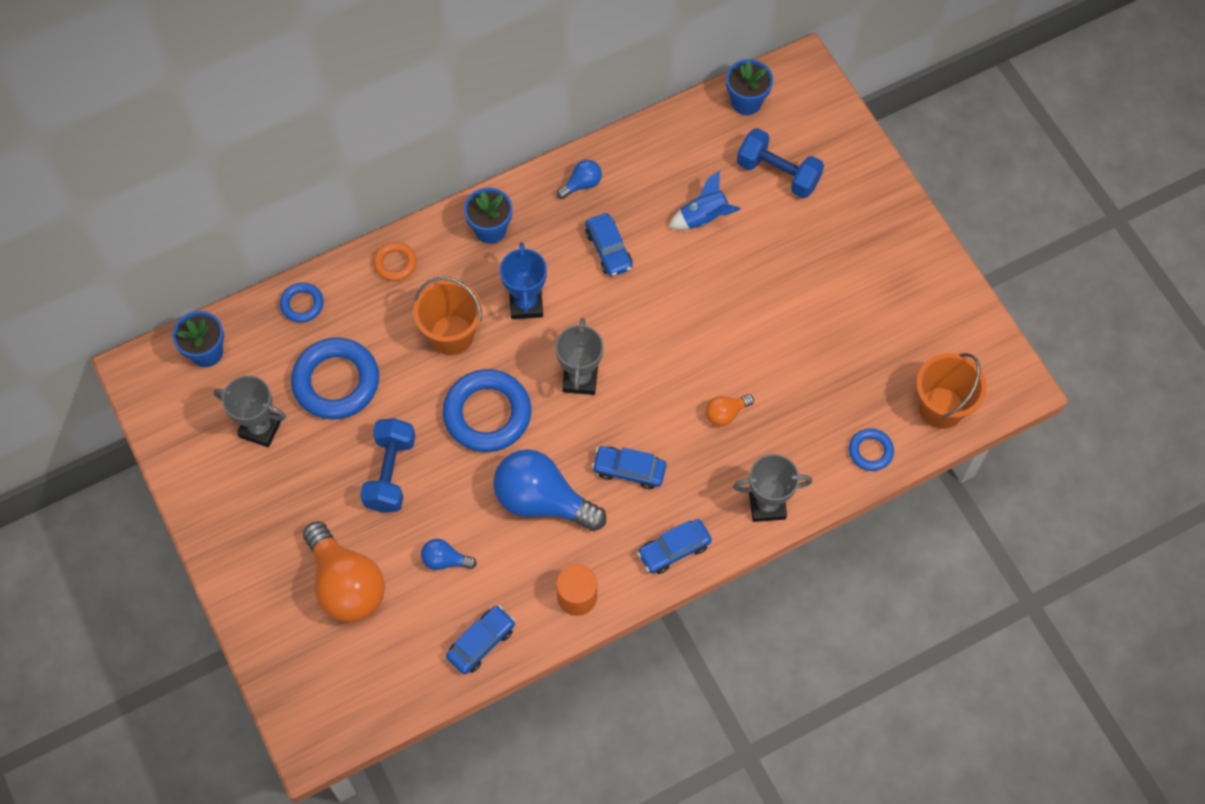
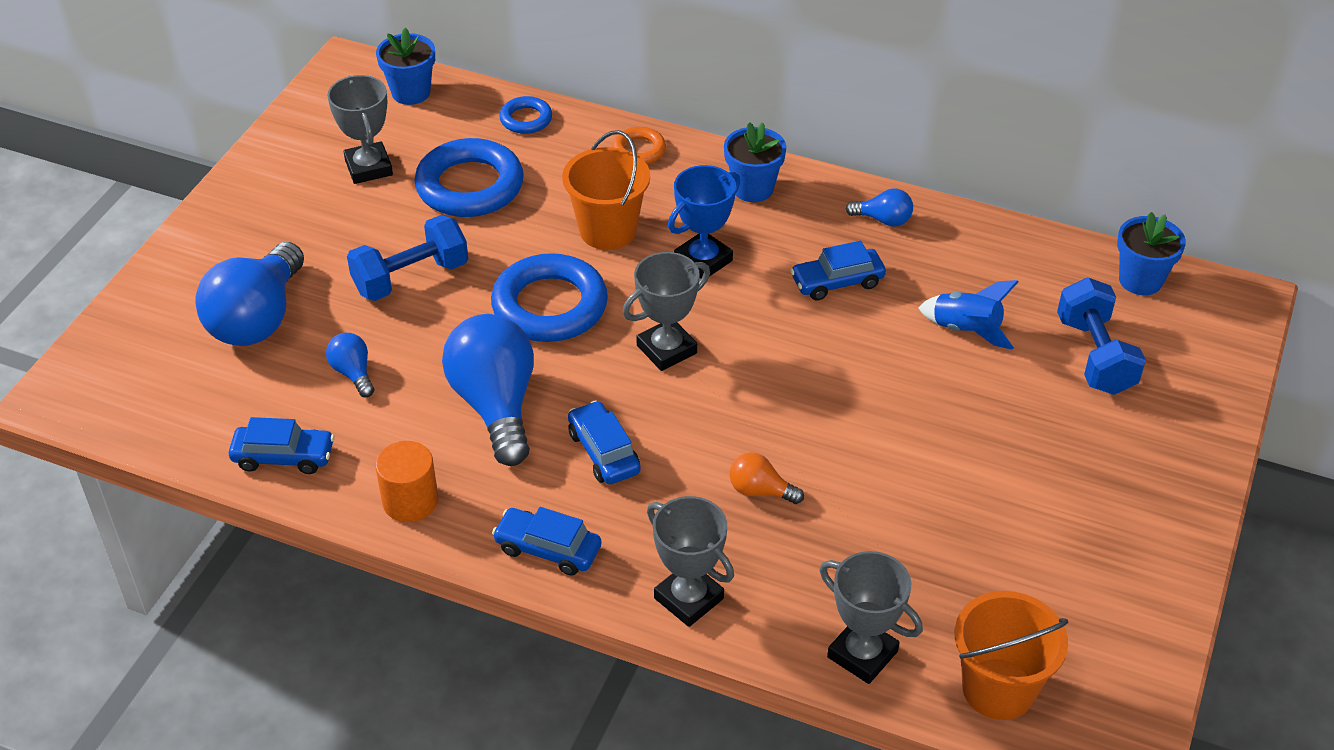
camera: 50 degrees right, 20 degrees down
(346, 584) = (257, 319): orange light bulb -> blue light bulb
(609, 249) = (837, 282): blue car -> blue car turned 45 degrees clockwise
(870, 451) = (862, 654): blue ring -> grey trophy

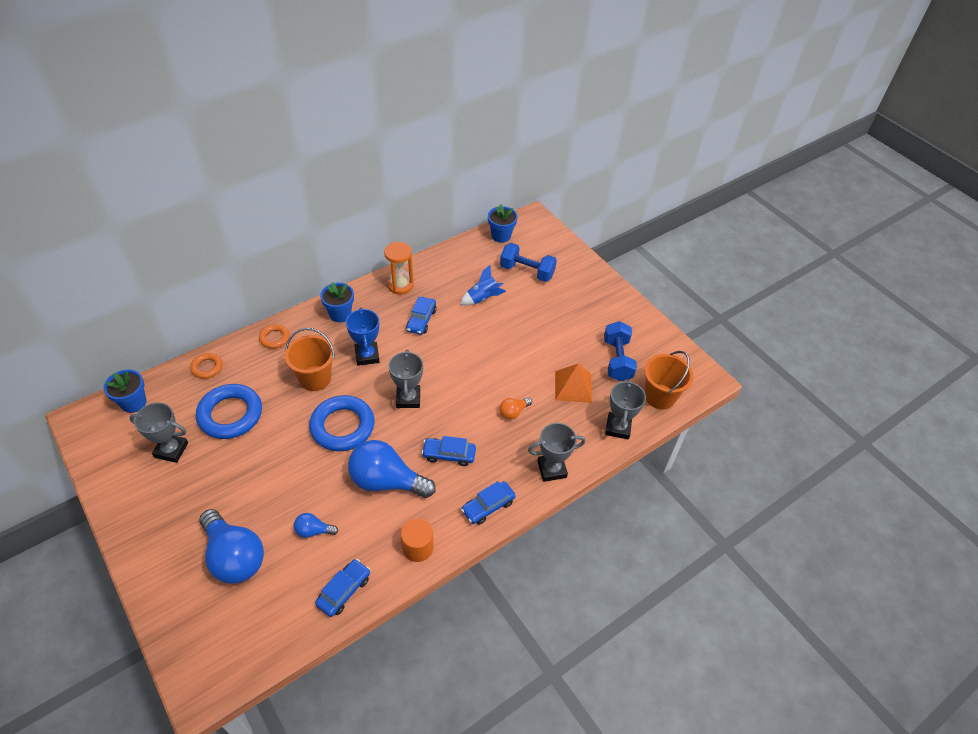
camera: 60 degrees left, 5 degrees up
(411, 278) = (270, 472): blue dumbbell -> blue dumbbell (617, 360)
(526, 119) = (207, 367): blue ring -> orange ring
(862, 654) = (618, 428): grey trophy -> grey trophy turned 60 degrees counterclockwise
(883, 220) = (400, 285): blue light bulb -> orange hourglass
(894, 546) = (573, 386): none -> orange pyramid

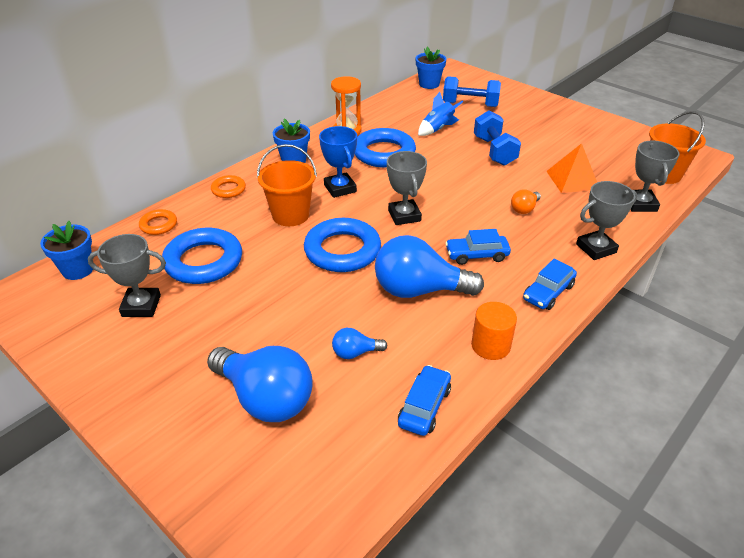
camera: 10 degrees left, 10 degrees down
(421, 320) = (384, 153): blue car -> blue ring
(617, 360) = (602, 154): blue dumbbell -> blue dumbbell (494, 151)

